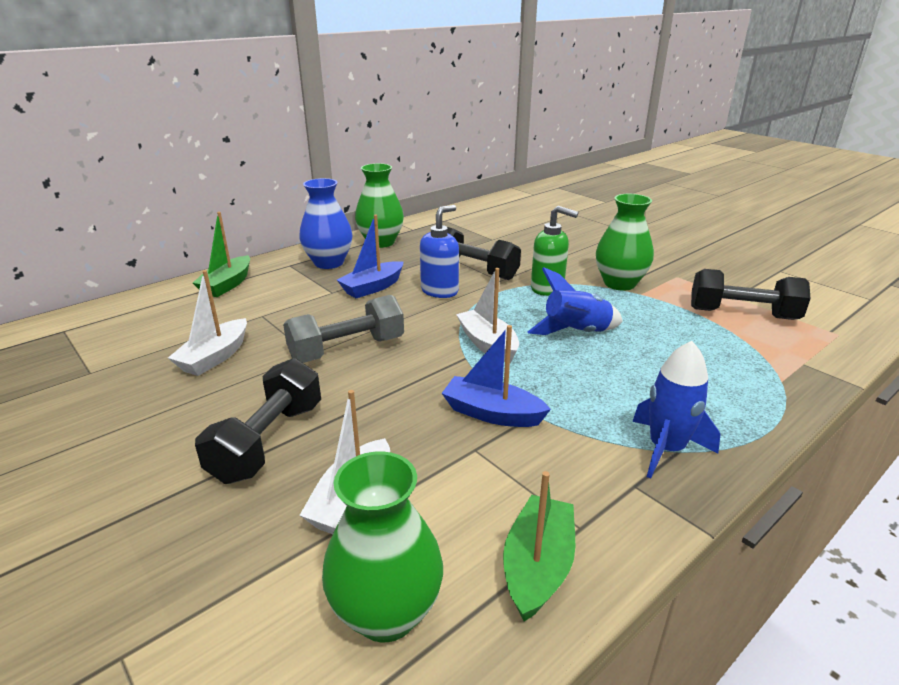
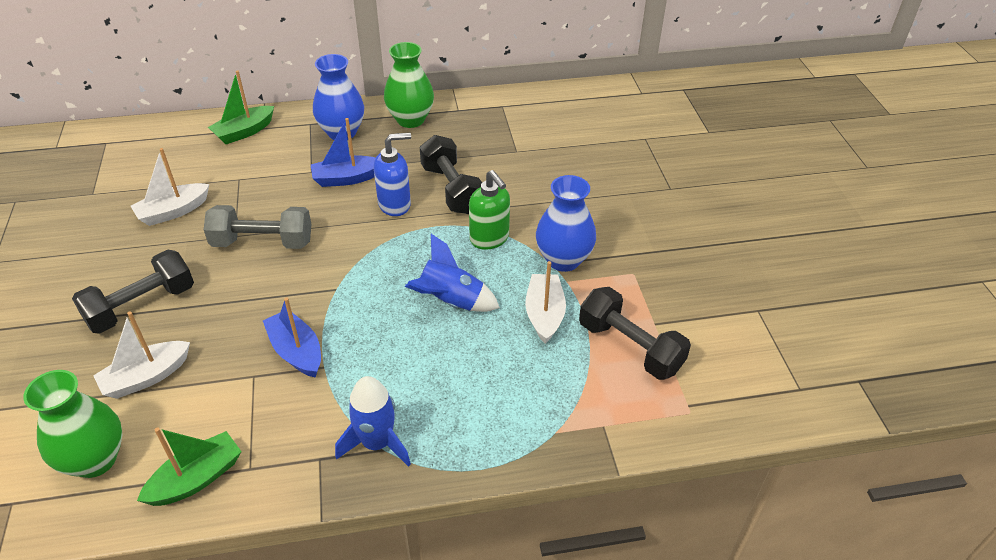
camera: 30 degrees right, 15 degrees up
(488, 344) = (367, 283): white boat -> white boat (544, 314)
(619, 283) = (563, 260): green vase -> blue vase

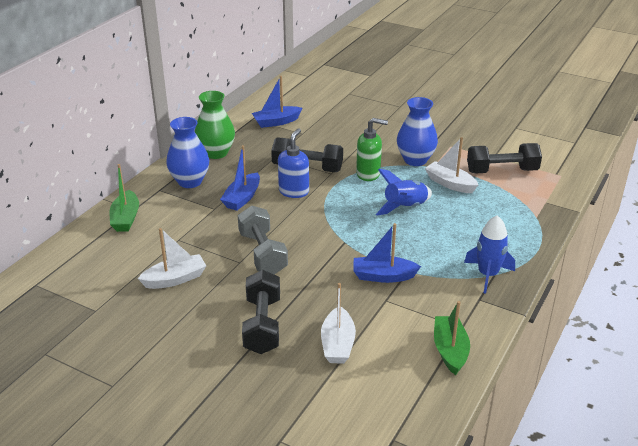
camera: 50 degrees left, 10 degrees down
(95, 459) = (391, 389): green vase -> none
(173, 211) = (175, 279): white boat -> white boat turned 120 degrees counterclockwise
(262, 242) = (262, 253): grey dumbbell -> grey dumbbell turned 60 degrees counterclockwise
(516, 123) = (276, 122): none -> blue boat

